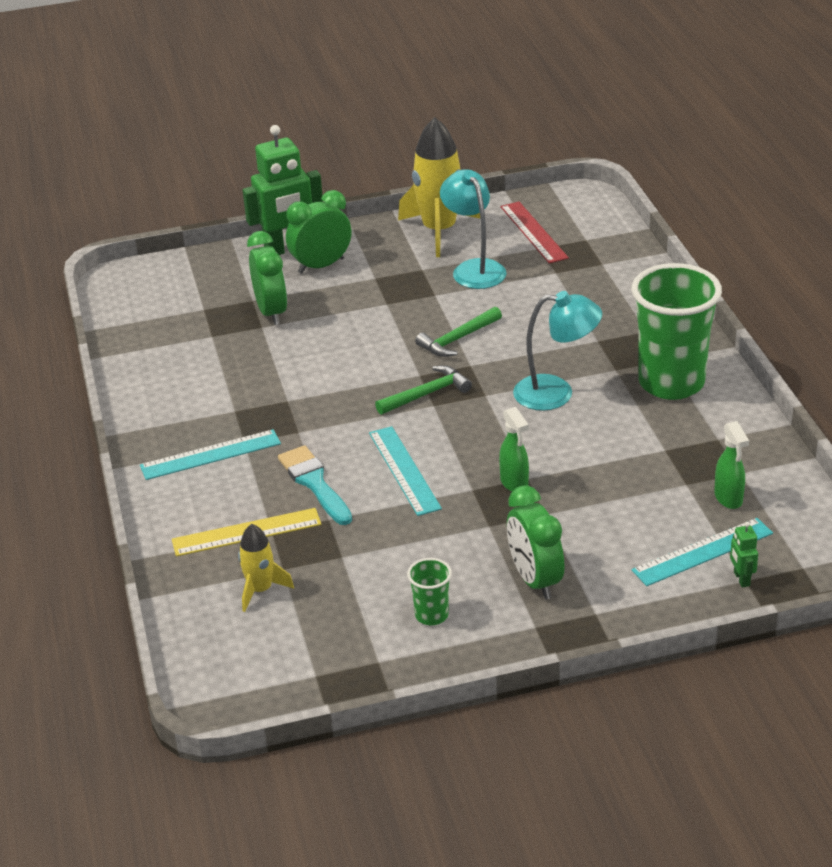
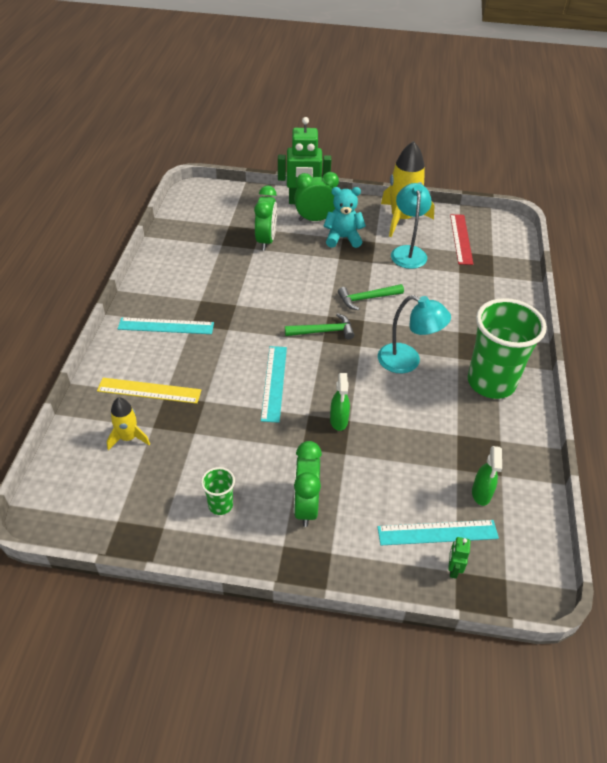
camera: 20 degrees right, 10 degrees up
(314, 483) = (213, 370): turquoise brush -> none
(375, 278) = (343, 238): none -> turquoise teddy bear

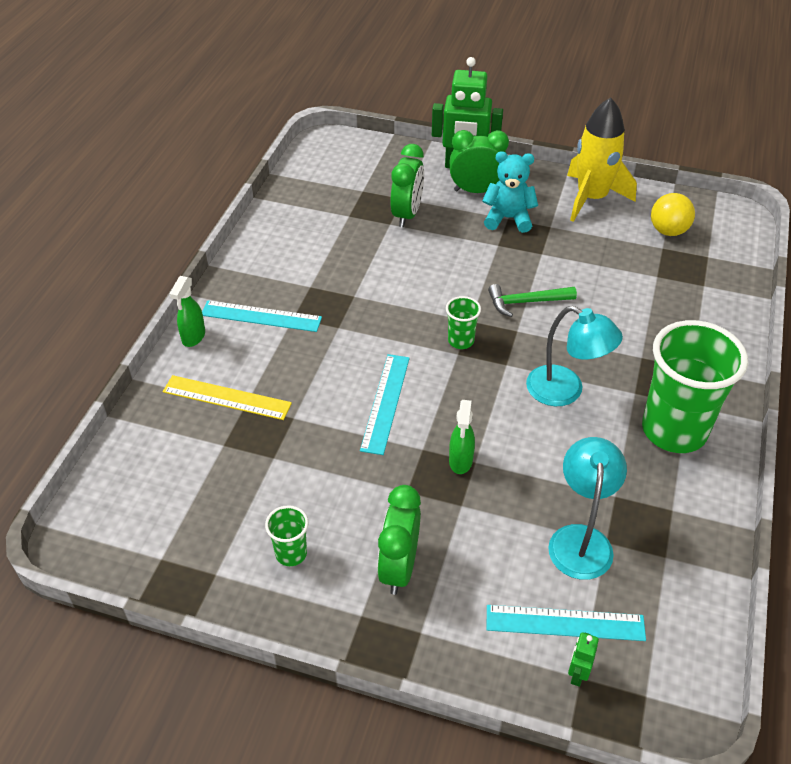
camera: 10 degrees right, 0 degrees up
(128, 438) = (191, 455): yellow rocket -> none
(323, 331) = (461, 341): green hammer -> green cup
(408, 252) = (592, 244): turquoise lamp -> turquoise lamp (580, 539)
(461, 239) = (668, 231): red ruler -> yellow ball
(481, 494) = (633, 579): green spray bottle -> green spray bottle (193, 337)

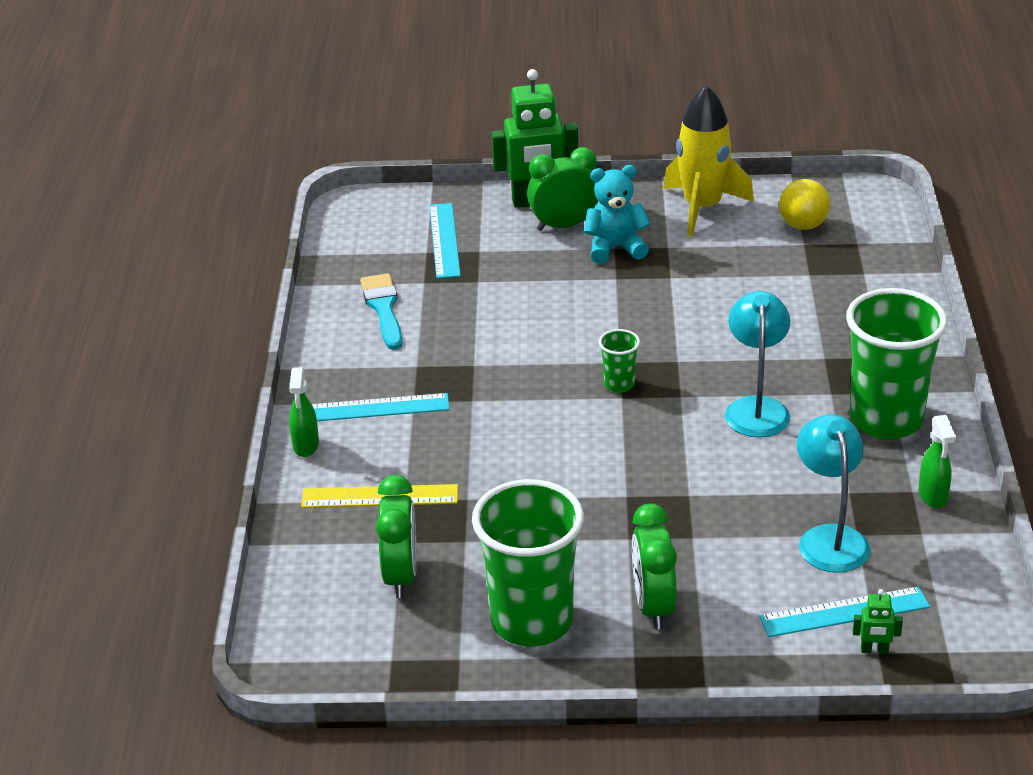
camera: 15 degrees left, 10 degrees down
(291, 554) = (532, 621): green cup -> green cup, size x2.29
(308, 231) = (383, 308): none -> turquoise brush
(385, 403) = (564, 462): turquoise ruler -> turquoise ruler (444, 240)
(407, 214) = (493, 267): green clock -> green clock (401, 576)
(460, 461) = (673, 498): green spray bottle -> green spray bottle (933, 496)
(526, 302) = (675, 330): green hammer -> none
(565, 391) = (756, 408): turquoise lamp -> turquoise lamp turned 105 degrees counterclockwise
(577, 674) = (874, 650): green robot -> green robot turned 90 degrees counterclockwise

